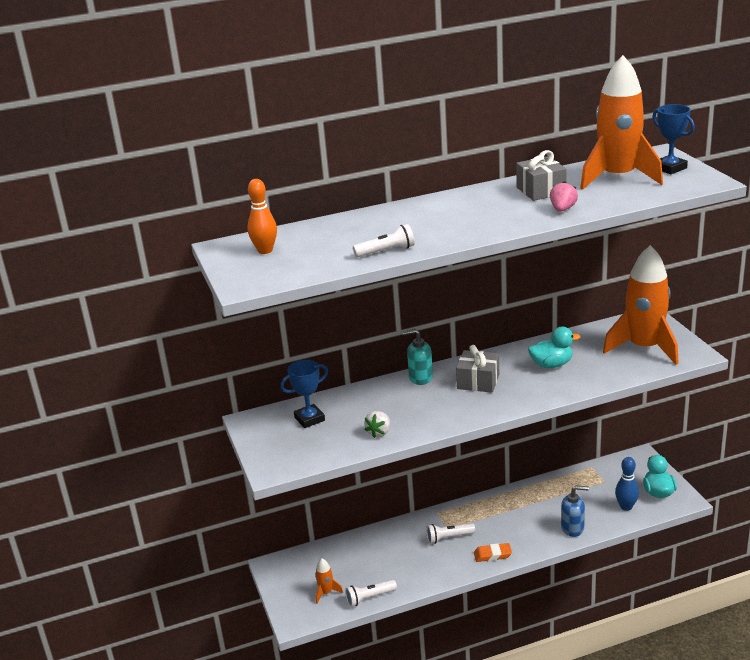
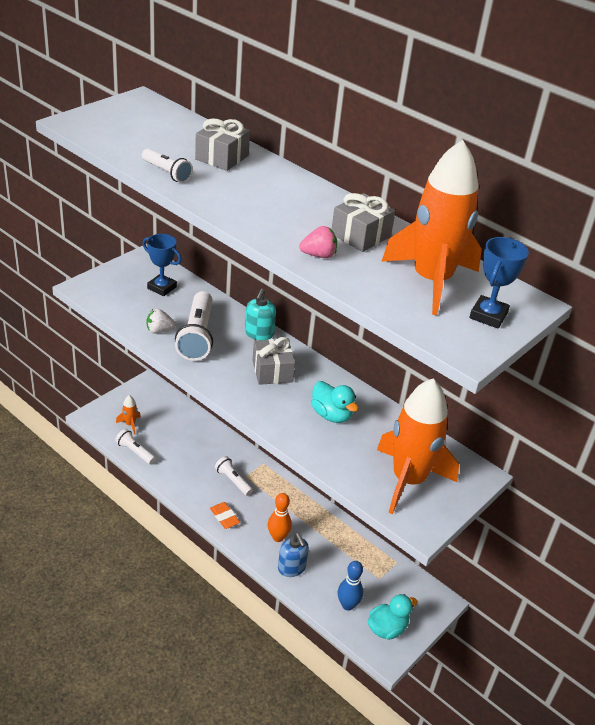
camera: 55 degrees right, 10 degrees up
(265, 251) = (142, 118): orange bowling pin -> orange bowling pin (278, 537)
(374, 225) = (222, 157): none -> grey gift
(402, 412) = (197, 336): none -> white flashlight
(420, 378) = (259, 334): turquoise soap dispenser -> turquoise soap dispenser turned 135 degrees counterclockwise

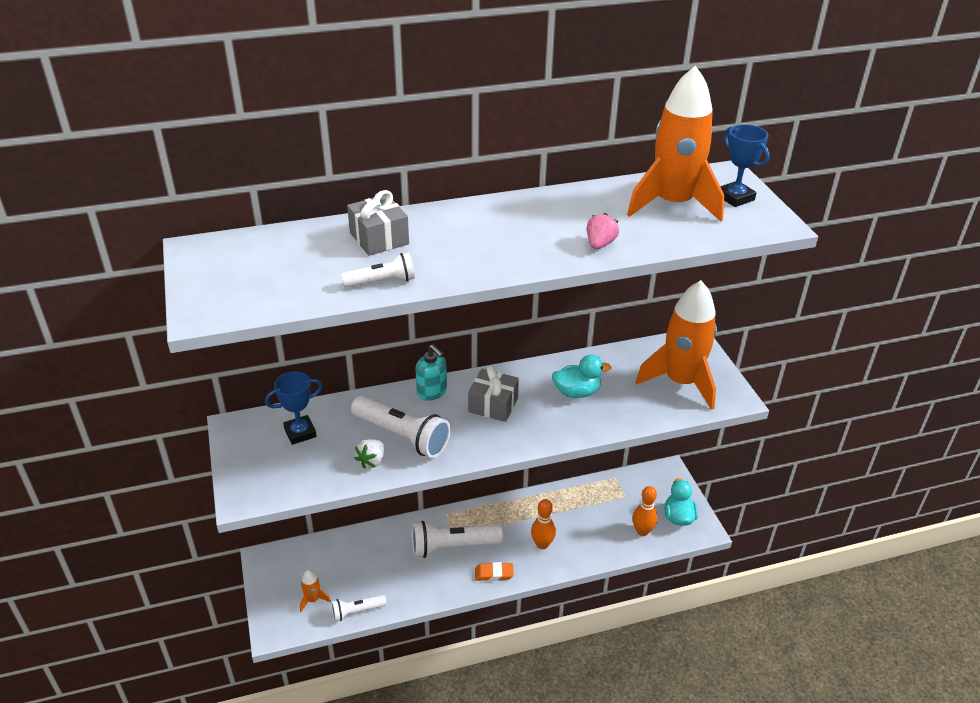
camera: 55 degrees left, 0 degrees up
(233, 481) = (452, 547): white flashlight -> white flashlight, size x1.78
(291, 568) = (582, 551): blue soap dispenser -> none
(347, 605) = (642, 531): blue bowling pin -> orange bowling pin
(360, 235) = (581, 212): grey gift -> none

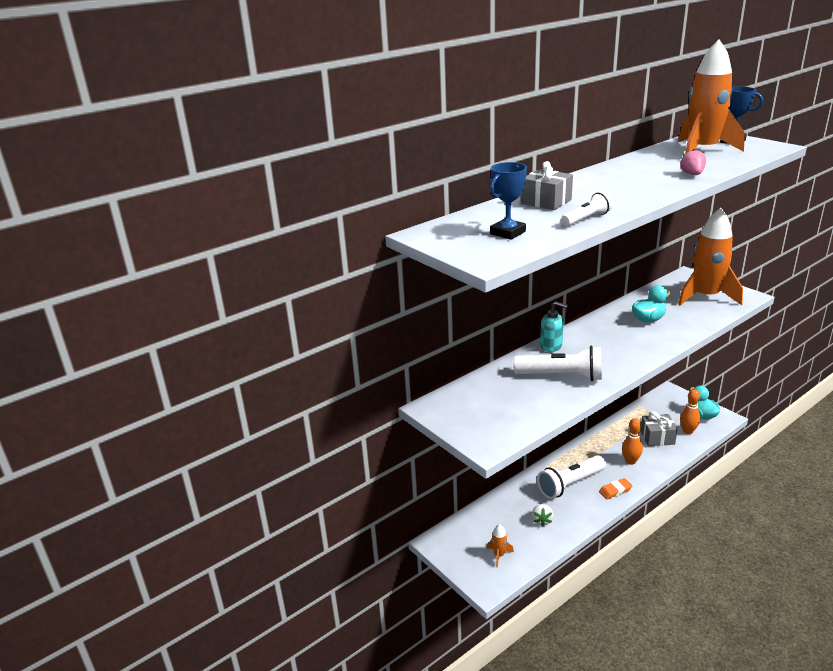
camera: 20 degrees left, 10 degrees down
(300, 432) = (484, 396): blue trophy -> blue trophy (507, 233)
(357, 611) = (539, 550): white flashlight -> none
(371, 461) = (557, 396): white strawberry -> white strawberry (542, 520)
(493, 405) = (602, 341): grey gift -> grey gift (657, 437)

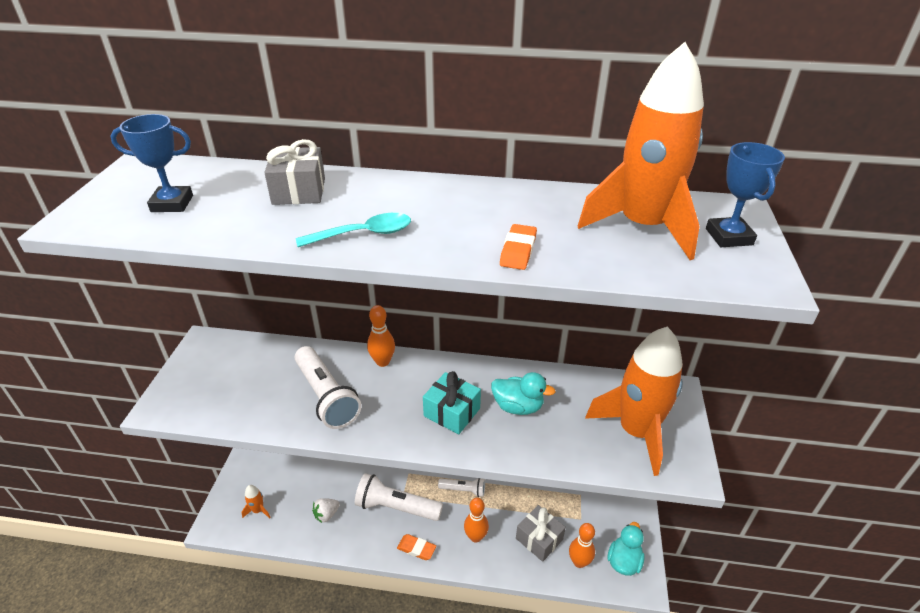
camera: 45 degrees right, 10 degrees up
(551, 346) = (382, 362): turquoise soap dispenser -> orange bowling pin
(586, 219) = (255, 233): white flashlight -> white flashlight (464, 490)
(627, 197) = (364, 234): none -> turquoise spoon
(629, 340) = (452, 412): none -> turquoise gift
(692, 174) = (518, 251): pink strawberry -> orange eraser

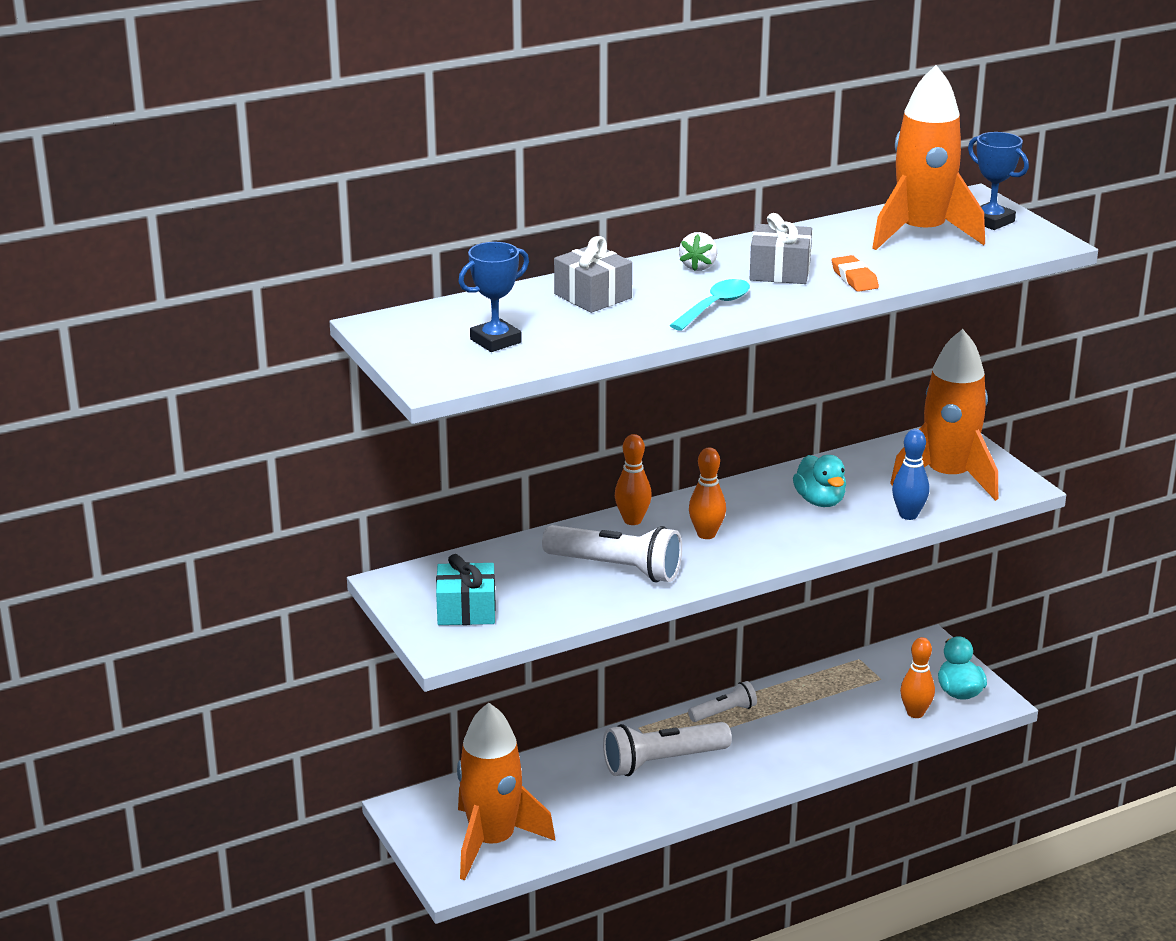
camera: 35 degrees left, 10 degrees down
(258, 510) = (492, 842): orange rocket -> orange rocket, size x2.50
(326, 514) = (586, 806): white strawberry -> white strawberry (698, 266)
(416, 548) = (730, 783): orange eraser -> none
(452, 412) = (762, 529): turquoise gift -> turquoise gift (466, 610)
(475, 537) = (784, 744): orange bowling pin -> orange bowling pin (706, 534)
(518, 407) = (820, 501): turquoise duck -> turquoise duck turned 90 degrees clockwise
(539, 539) = (855, 714): grey gift -> grey gift (780, 271)
(569, 454) = (908, 515): none -> blue bowling pin

